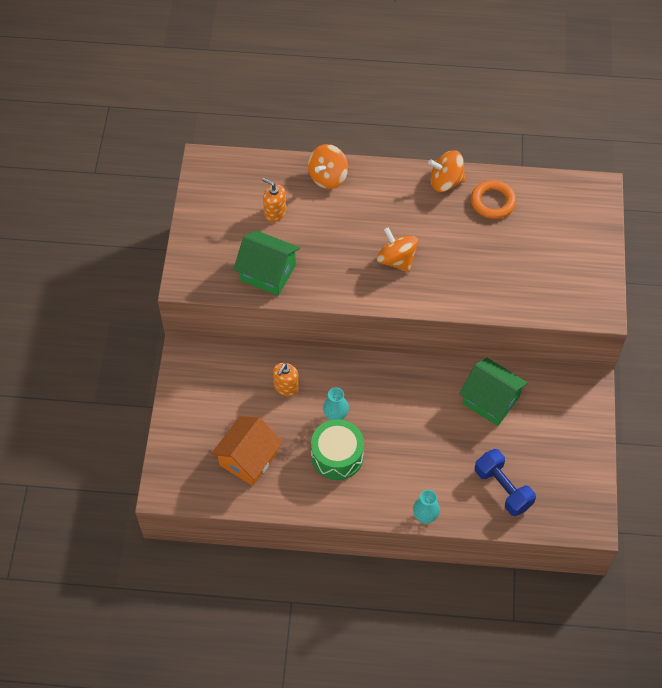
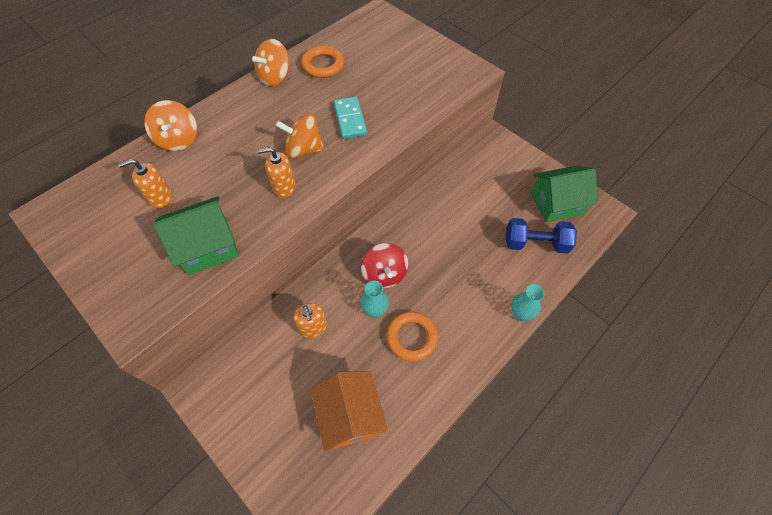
camera: 50 degrees left, 0 degrees up
(337, 456) = (412, 337): green drum -> orange ring
(353, 275) = (284, 187): none -> orange soap dispenser
(370, 401) = (384, 274): none -> red spinning top
(455, 266) = (350, 119): none -> turquoise domino
(490, 400) = (456, 199): green house -> green house (556, 203)

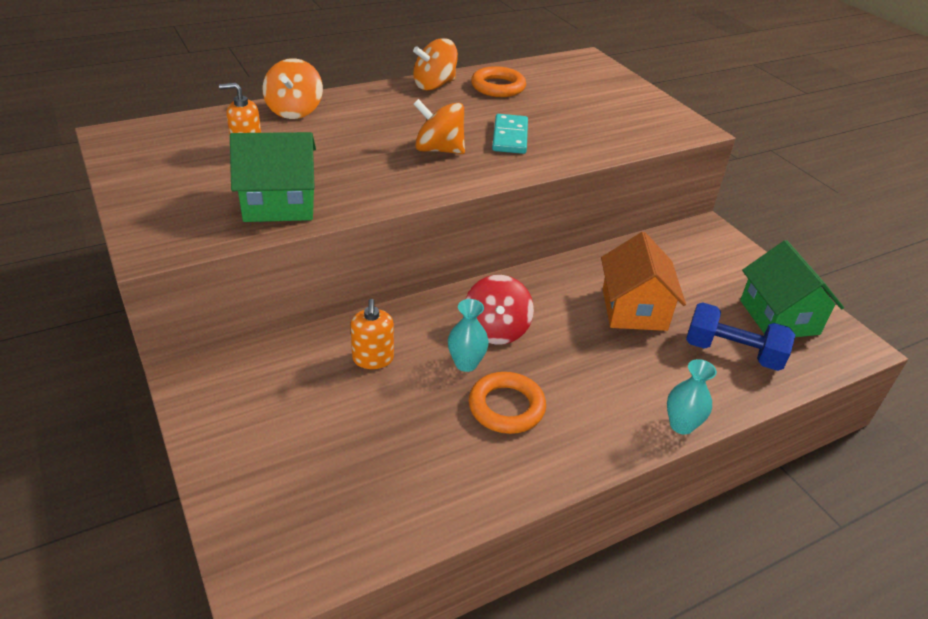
camera: 15 degrees right, 20 degrees down
(284, 187) = (398, 175): orange soap dispenser -> none
(350, 415) = (380, 469): orange house -> orange house (634, 309)
(556, 203) = (779, 317): green house -> green house turned 75 degrees clockwise

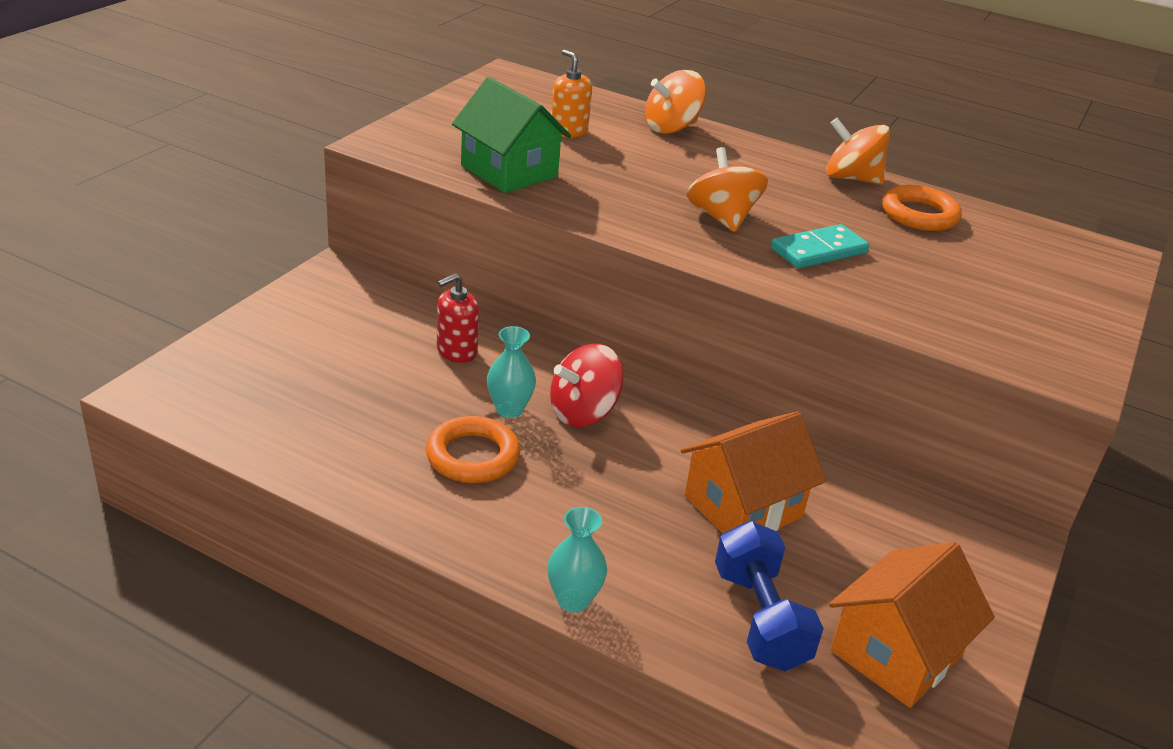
camera: 55 degrees right, 5 degrees down
(373, 359) = (456, 351): orange soap dispenser -> red soap dispenser
(779, 317) = (896, 653): green house -> orange house

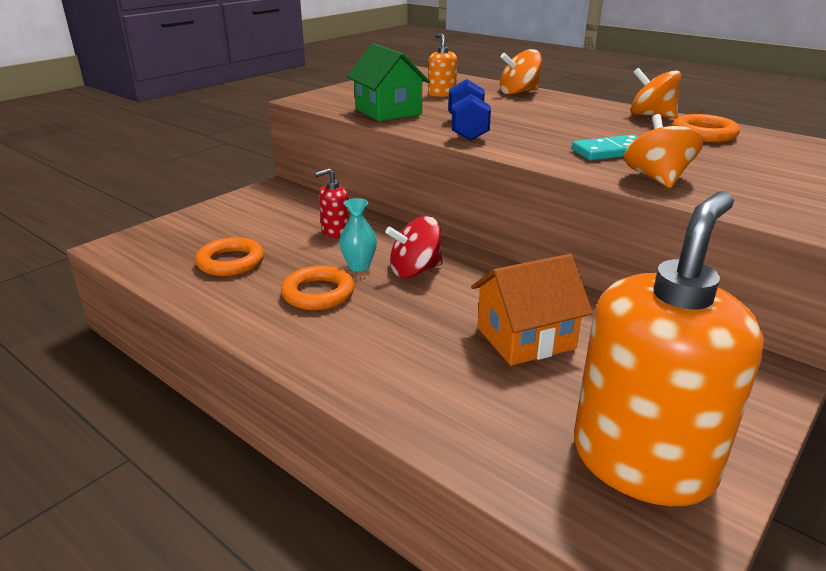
camera: 15 degrees right, 5 degrees down
(334, 411) = (231, 262): none -> orange ring
(573, 600) = (356, 395): turquoise vase -> none
(722, 218) = (538, 134): orange spinning top -> orange spinning top (657, 179)
(759, 618) = (516, 422): blue dumbbell -> blue dumbbell (467, 129)
(896, 653) = (642, 461): orange house -> orange soap dispenser

